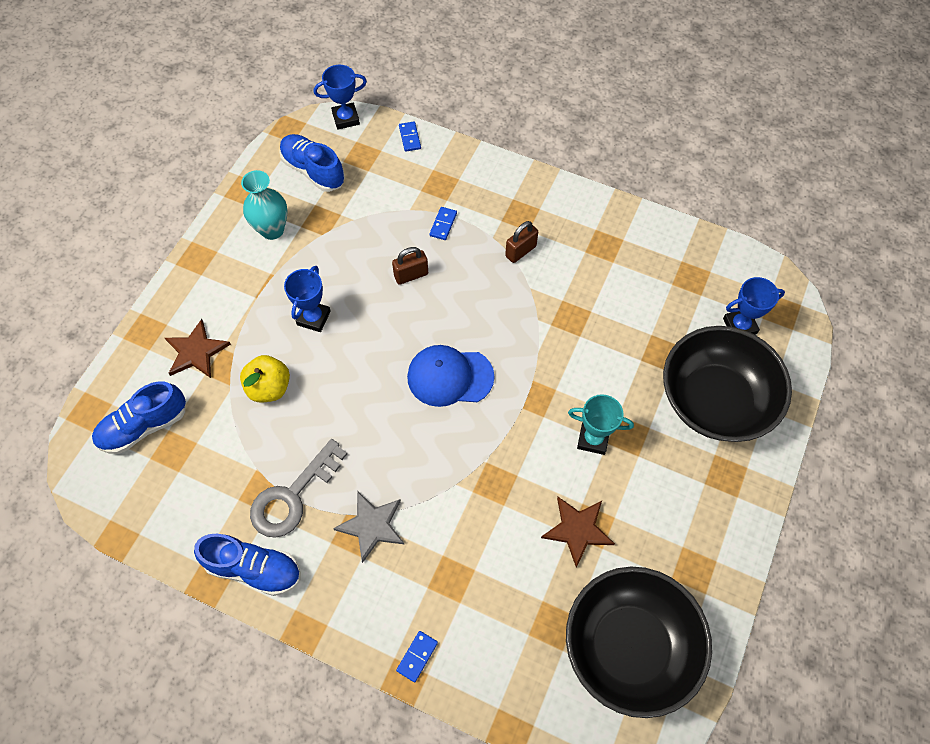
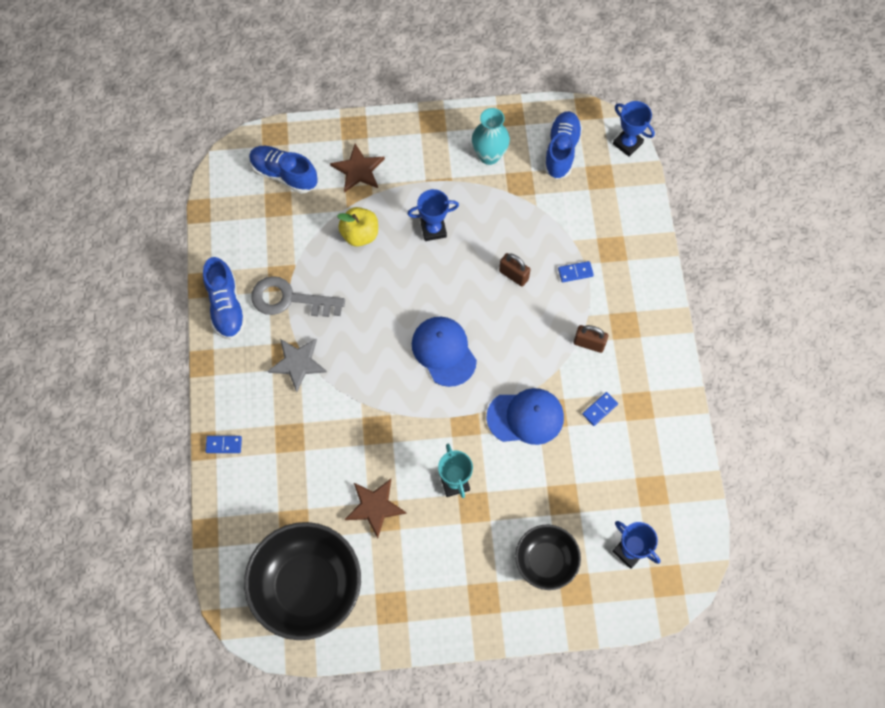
camera: 60 degrees right, 5 degrees up
(410, 137) = (642, 201): blue domino -> blue domino (599, 409)
(562, 341) = (525, 417): none -> blue cap
(715, 400) = (546, 561): black bowl -> black bowl, size x0.57

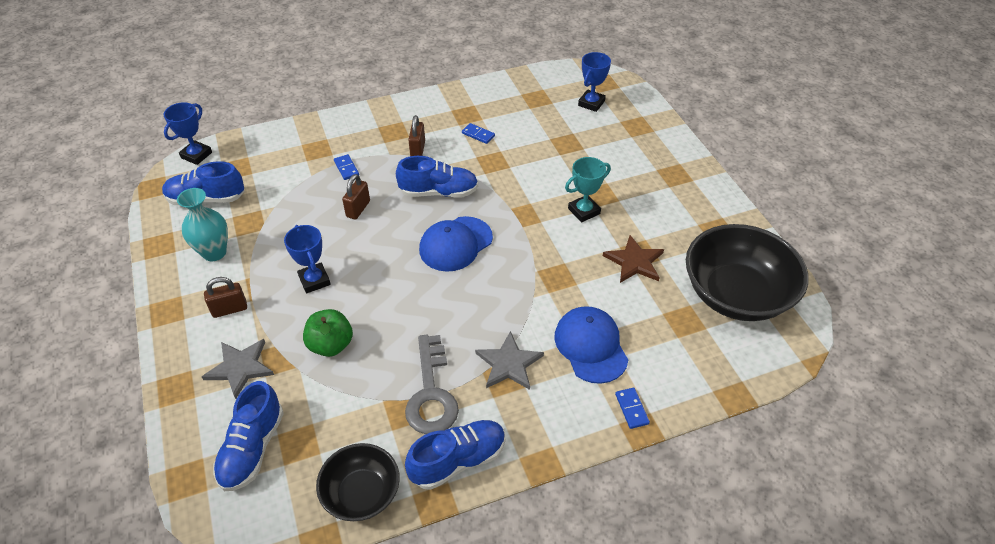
camera: 105 degrees left, 20 degrees down
(358, 170) = (240, 368): brown star -> grey star
(360, 234) = (331, 345): yellow apple -> green apple
(420, 165) = (229, 309): none -> brown padlock
(518, 351) = (439, 192): none -> blue shoe
(525, 417) = (502, 177): blue cap -> blue cap (591, 346)
(546, 561) = (623, 145): black bowl -> black bowl (362, 493)

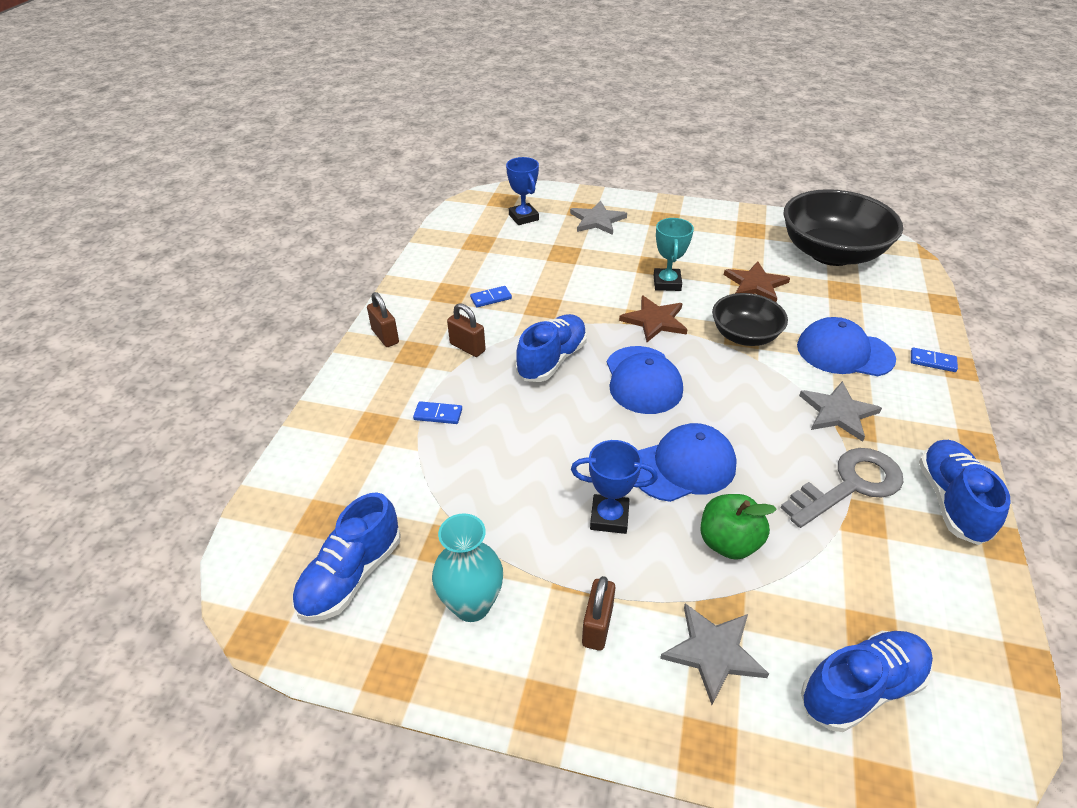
camera: 55 degrees left, 5 degrees down
(196, 155) = (244, 554): blue trophy -> none
(252, 448) = (861, 688): blue shoe -> blue shoe turned 75 degrees counterclockwise
(358, 209) = (519, 432): brown padlock -> brown padlock (385, 336)
(362, 493) = (970, 600): black bowl -> black bowl (744, 335)
(384, 297) = (683, 466): none -> blue cap
(431, 393) = (850, 485): grey key -> grey key turned 60 degrees counterclockwise
(529, 223) = (654, 321): none -> brown star
(630, 140) = (597, 220): none -> grey star

